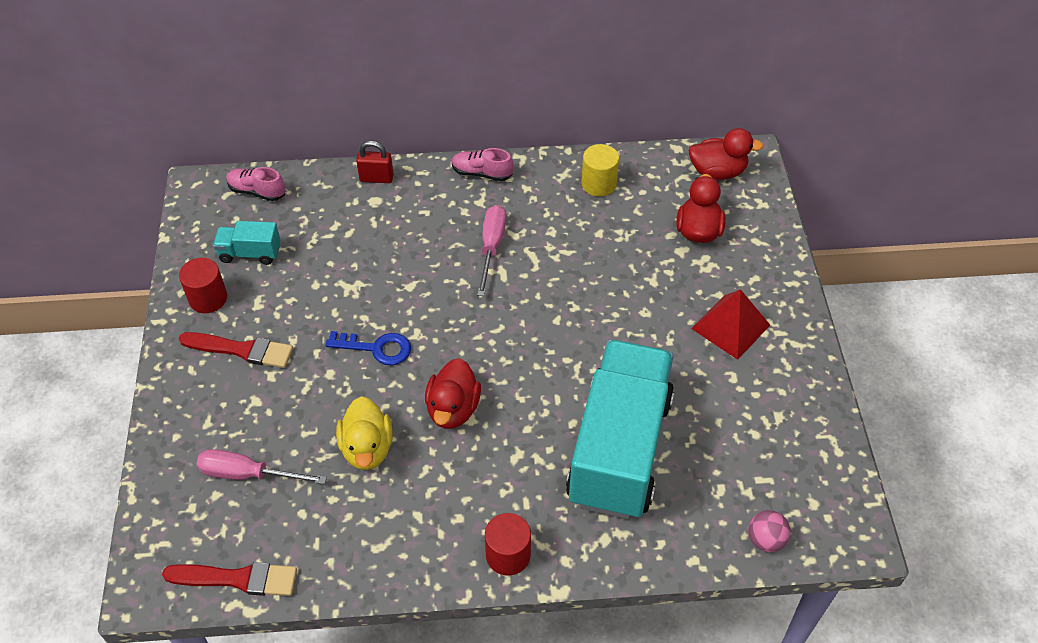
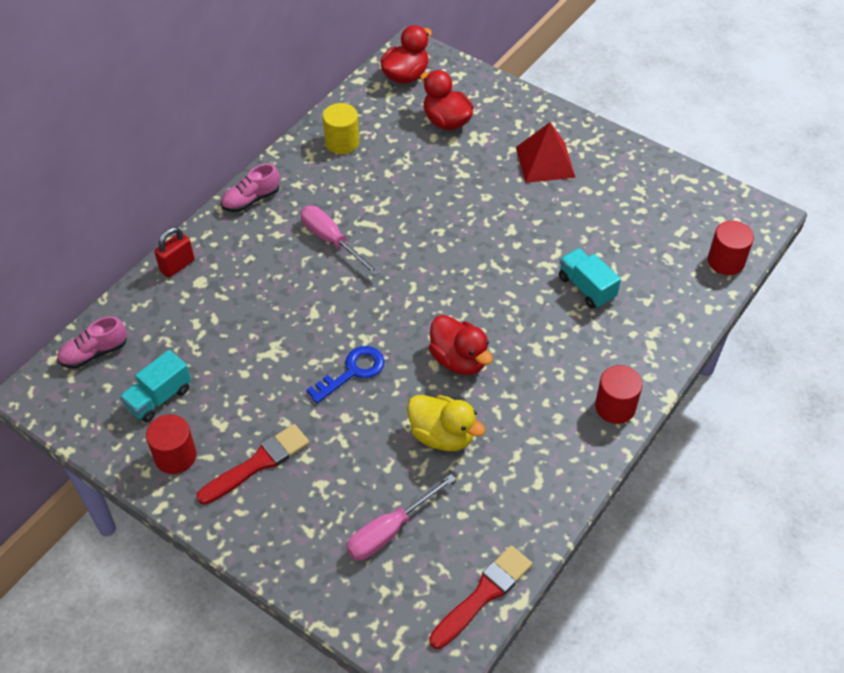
camera: 50 degrees left, 0 degrees up
(619, 449) = (586, 287): turquoise truck -> turquoise truck, size x0.41
(765, 540) = (726, 261): pink ball -> red cylinder

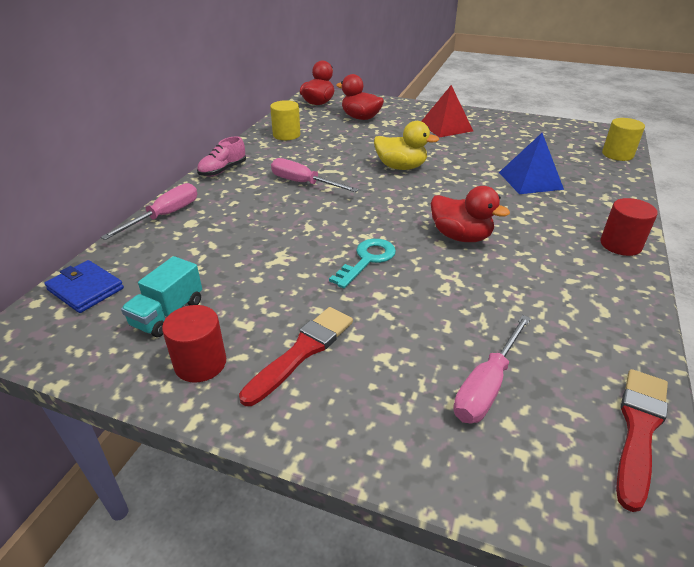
camera: 15 degrees left, 15 degrees down
(94, 353) = (86, 289): pink shoe -> blue wallet
(177, 266) = (165, 216): red padlock -> pink screwdriver
(353, 372) = (367, 260): blue key -> turquoise key
(442, 435) = (484, 292): yellow duck -> yellow duck (401, 167)
(586, 287) = (530, 180): turquoise truck -> blue pyramid
(726, 261) = (617, 154): red cylinder -> yellow cylinder

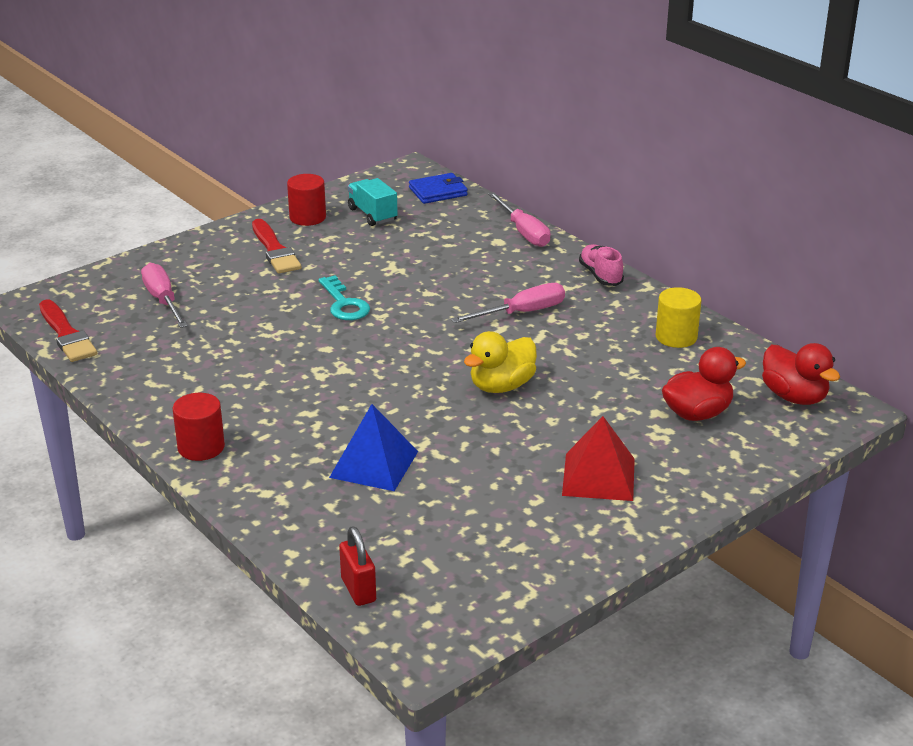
camera: 120 degrees right, 5 degrees down
(460, 236) = (322, 363): red duck -> none
(617, 154) = (358, 590): yellow cylinder -> red padlock

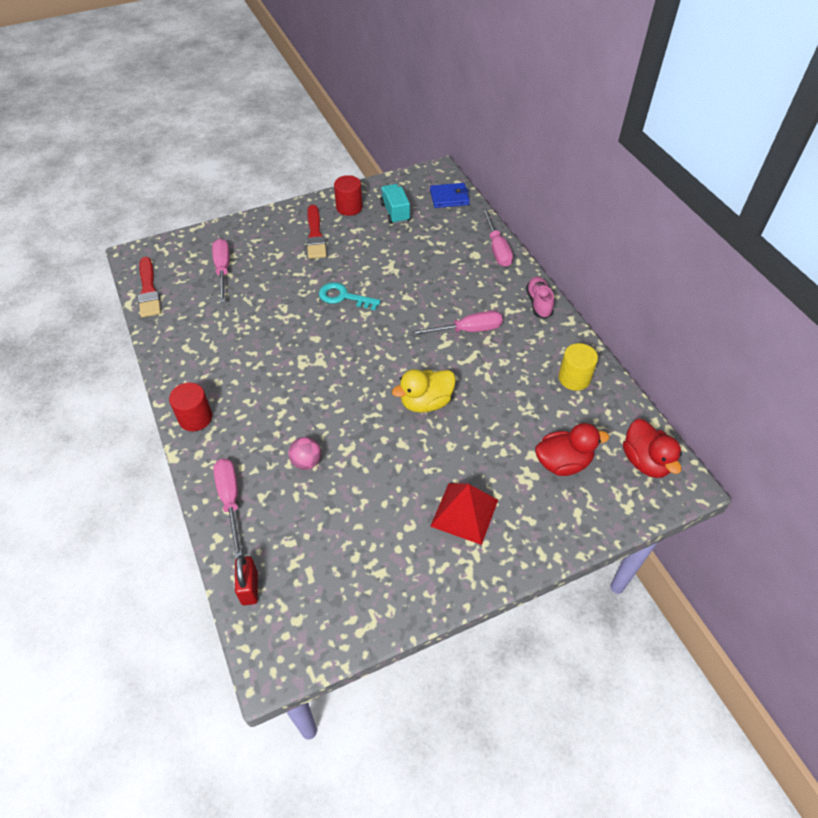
camera: 15 degrees right, 20 degrees up
(291, 516) = (230, 501): none -> pink screwdriver
(344, 304) = (343, 297): turquoise key -> turquoise key turned 120 degrees clockwise
(374, 464) = (306, 462): blue pyramid -> pink ball

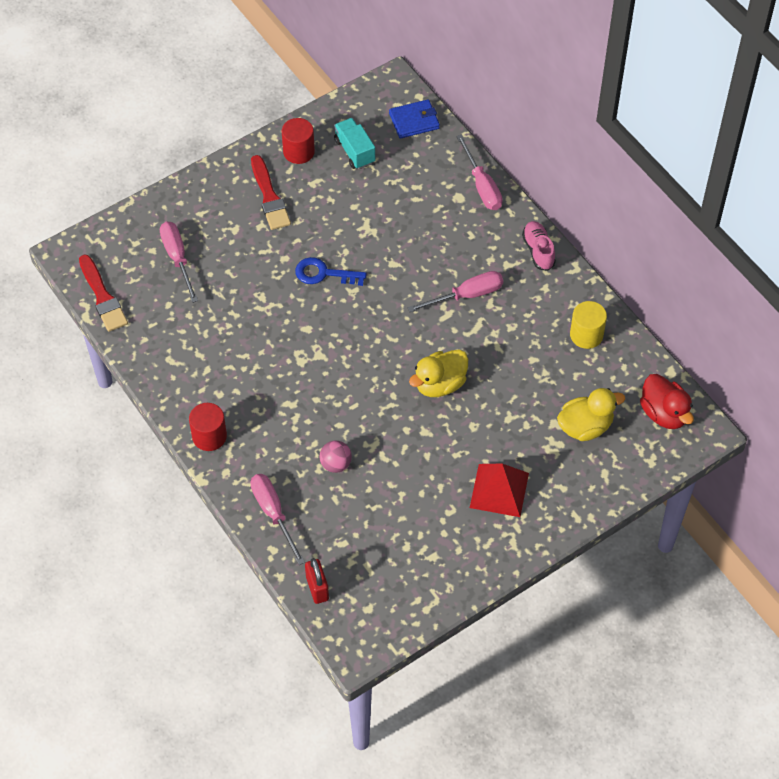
camera: 10 degrees left, 5 degrees up
(343, 297) = (324, 274): turquoise key -> blue key
(563, 463) = (585, 427): red duck -> yellow duck

